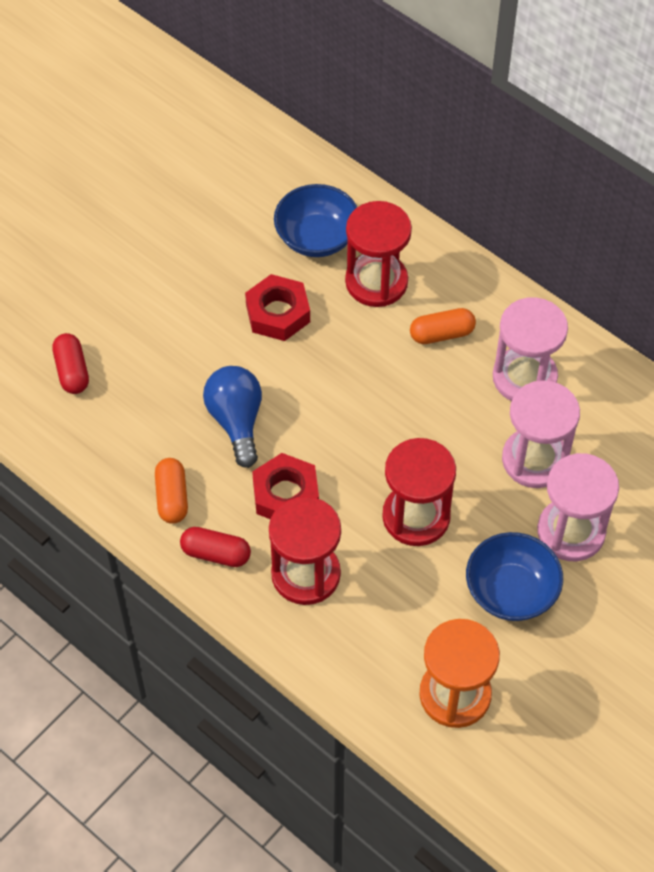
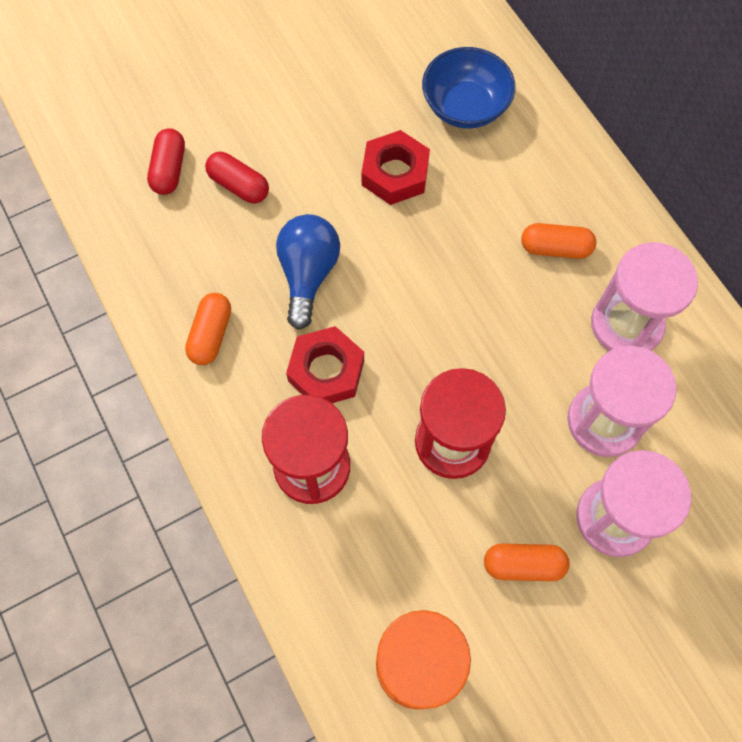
camera: 20 degrees right, 10 degrees up
(216, 554) = (230, 411): red capsule -> red capsule (239, 185)
(376, 282) = (508, 171): red hourglass -> none
(511, 591) = (523, 564): blue bowl -> orange capsule

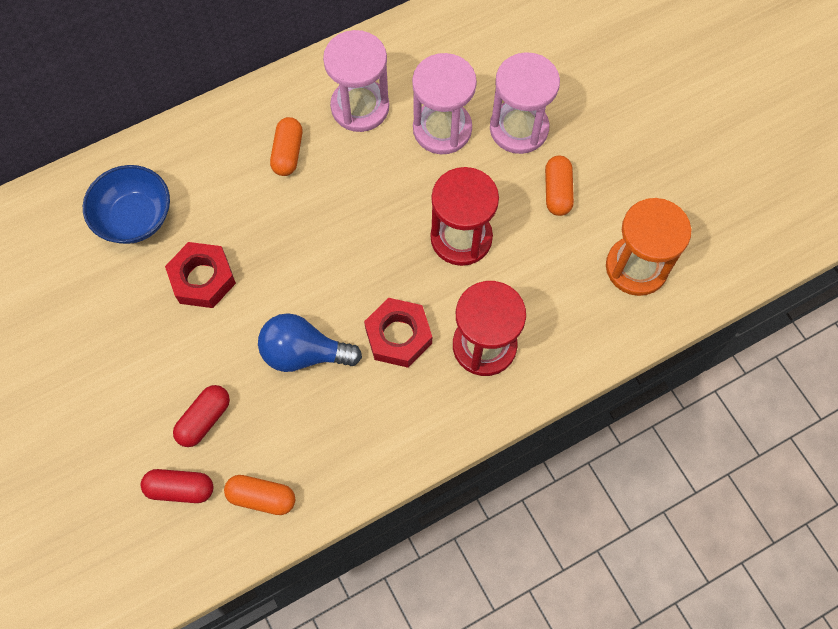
camera: 90 degrees left, 0 degrees up
(211, 335) = (362, 436): orange capsule -> orange capsule (262, 497)

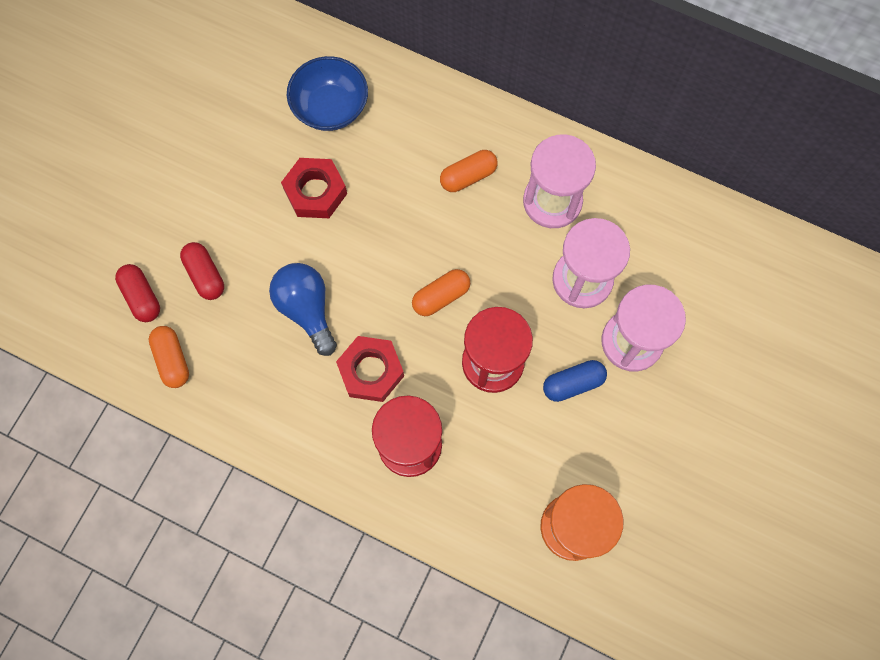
camera: 55 degrees right, 5 degrees up
(204, 419) = (205, 275): red capsule -> red capsule turned 60 degrees clockwise
(521, 191) = (573, 383): none -> blue capsule
(557, 192) = (595, 413): orange capsule -> orange capsule (441, 296)

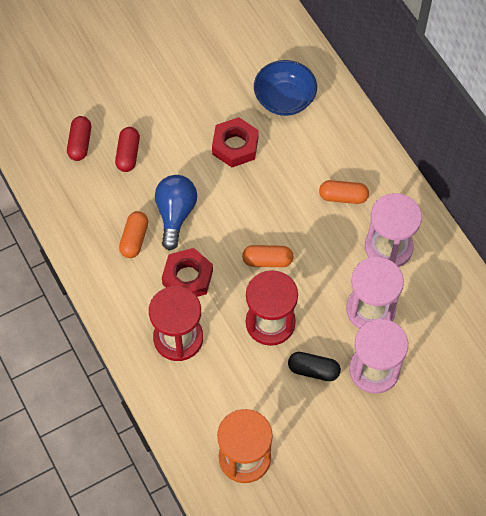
camera: 35 degrees right, 10 degrees down
(172, 360) = (71, 192): orange capsule -> orange capsule (134, 239)
(573, 383) = (313, 370): blue capsule -> black capsule

